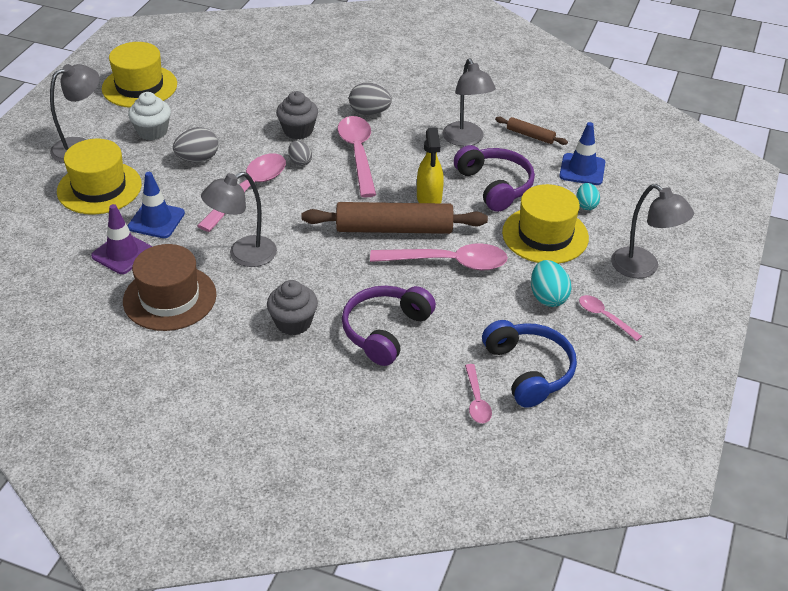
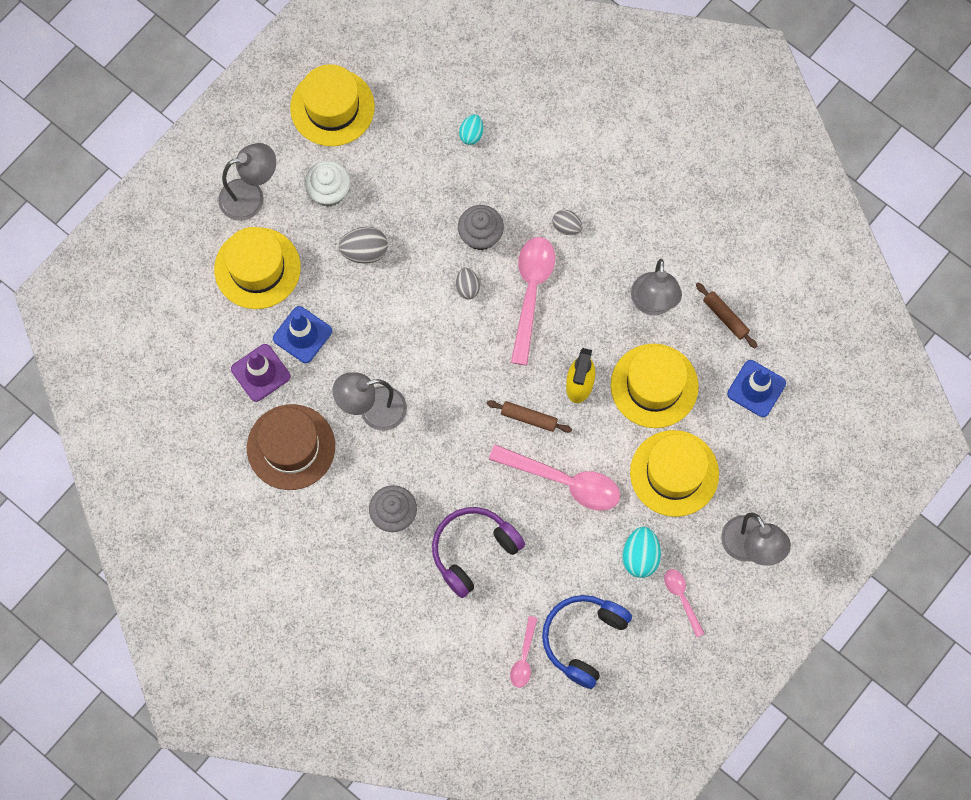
camera: 20 degrees right, 30 degrees up
(249, 190) = (403, 317): pink spoon -> none
(369, 112) = (566, 227): grey egg -> grey egg, size x0.65
(394, 229) = (529, 418): brown rolling pin -> brown rolling pin, size x0.47
(495, 186) = (654, 386): purple headphones -> yellow hat
(528, 370) = (583, 639): blue headphones -> blue headphones turned 150 degrees counterclockwise
(586, 205) = (735, 443): turquoise egg -> turquoise egg (471, 134)

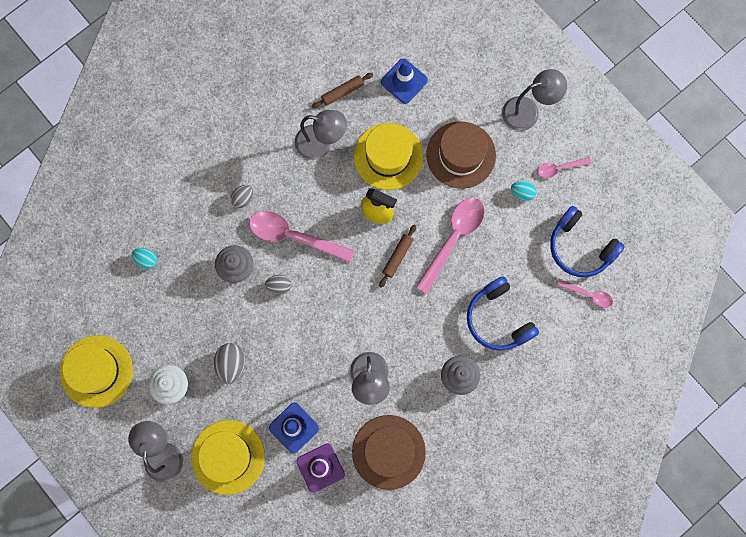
camera: 80 degrees left, 5 degrees up
(473, 551) = (498, 319): purple headphones -> blue headphones
(640, 556) = (522, 193): turquoise egg -> turquoise egg, size x0.65
(674, 473) = (461, 155): yellow hat -> brown hat

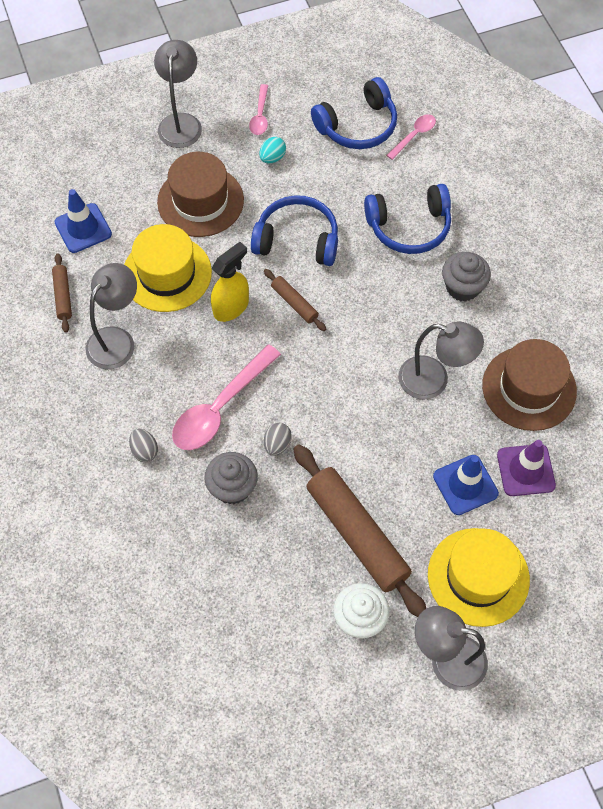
camera: 70 degrees left, 15 degrees down
(96, 371) = (303, 715): yellow hat -> none
(146, 260) = (174, 598): turquoise egg -> none
(231, 364) = (357, 534): grey egg -> brown rolling pin
(453, 239) = (297, 240): pink spoon -> blue headphones

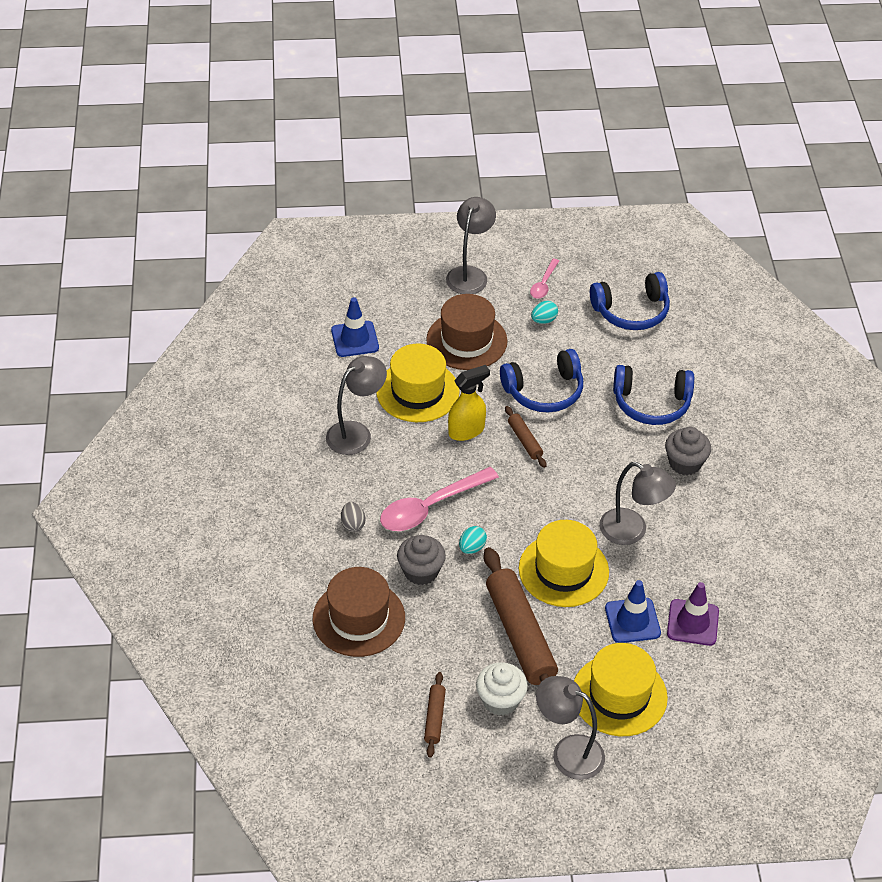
camera: 15 degrees right, 15 degrees down
(63, 296) = (320, 388): brown rolling pin -> brown rolling pin (434, 718)
(277, 444) = (472, 548): grey egg -> turquoise egg
(297, 240) = (544, 391): blue headphones -> blue headphones turned 135 degrees clockwise
(378, 445) = (563, 570): none -> yellow hat
(414, 136) = (681, 330): pink spoon -> none
(529, 388) = (719, 558): brown hat -> brown hat (358, 618)

